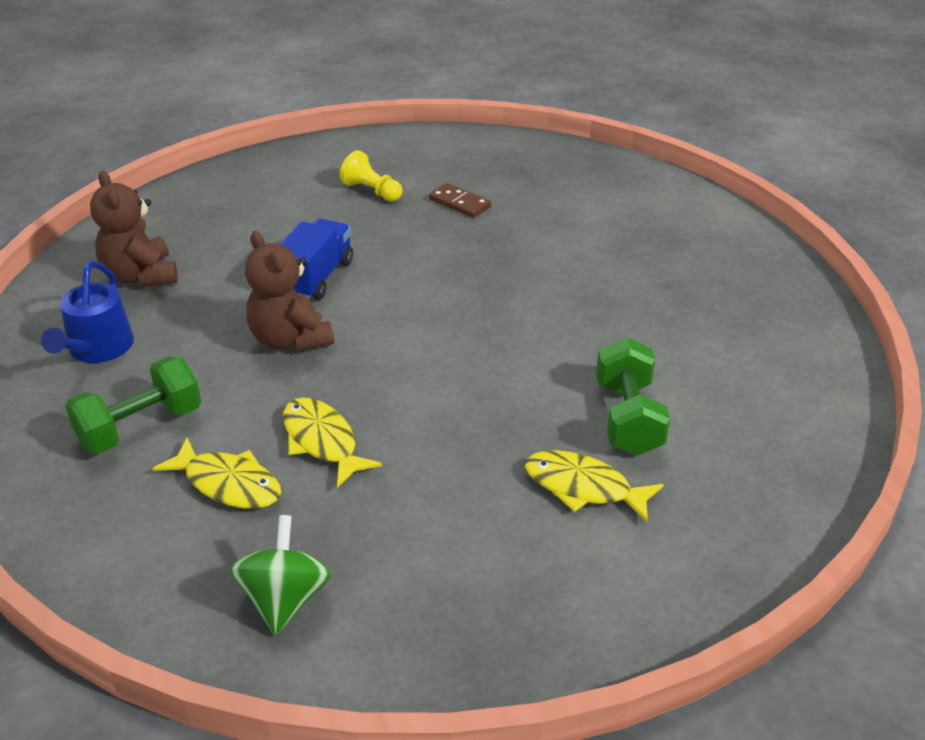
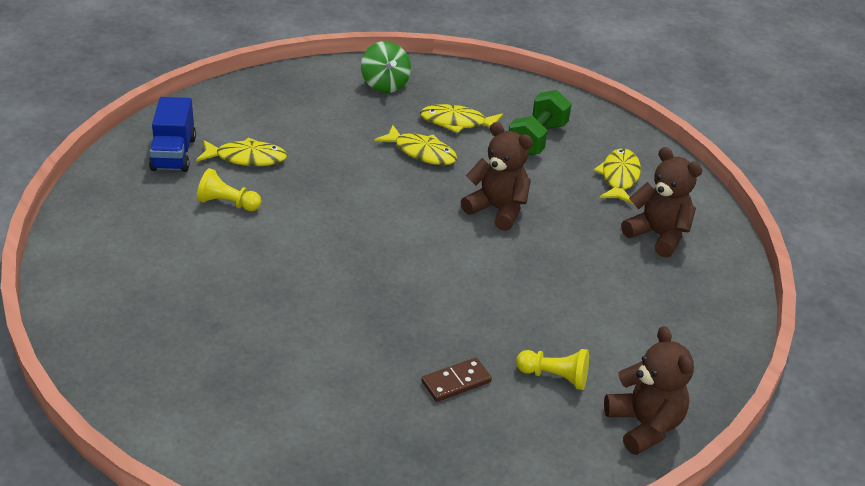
camera: 155 degrees right, 0 degrees up
(98, 348) = (619, 177): blue watering can -> yellow fish
(316, 277) = (523, 264): blue truck -> blue truck (174, 154)
(330, 153) = (644, 425): none -> brown teddy bear
(459, 203) = (456, 382): brown domino -> brown domino turned 45 degrees counterclockwise
(628, 418) = (227, 203): green dumbbell -> yellow pawn

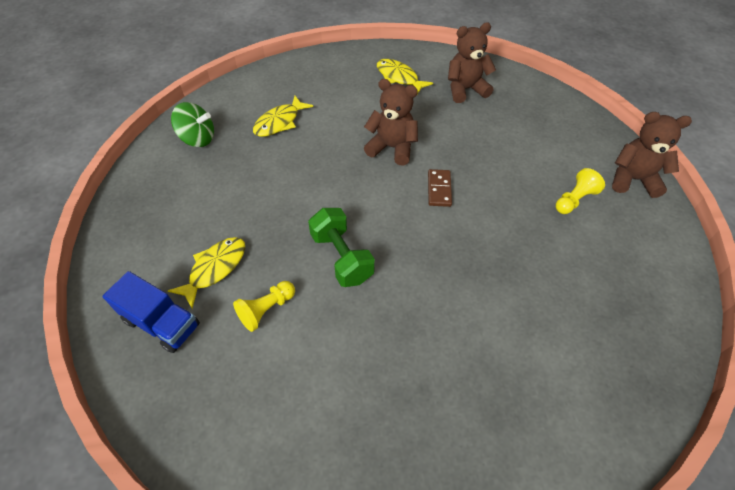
camera: 55 degrees left, 15 degrees up
(421, 152) = (298, 156): yellow fish -> none
(456, 382) = (559, 254): brown domino -> brown domino (439, 189)
(497, 210) = (392, 148): brown teddy bear -> brown teddy bear turned 45 degrees clockwise
(537, 139) = (331, 93): green dumbbell -> green dumbbell (342, 257)

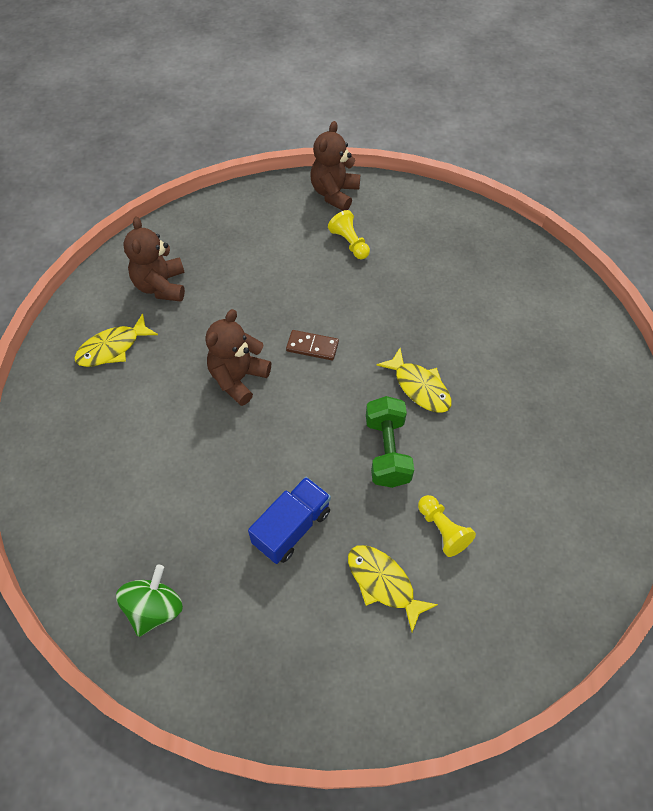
camera: 80 degrees left, 5 degrees up
(162, 323) = (448, 640): blue truck -> blue truck (292, 527)
(279, 122) = (154, 498): yellow fish -> yellow fish (419, 387)
(342, 257) = (387, 451): green dumbbell -> green dumbbell turned 75 degrees counterclockwise

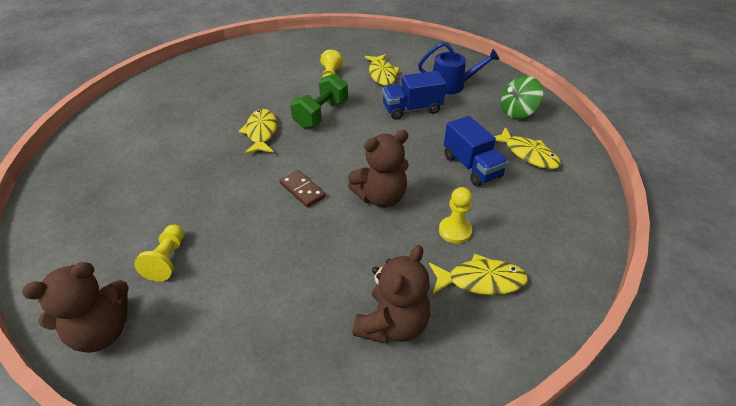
camera: 145 degrees left, 15 degrees down
(117, 525) = (528, 154): none -> yellow fish
(153, 380) = (455, 231): none -> yellow pawn
(172, 468) = (471, 166): none -> blue truck
(272, 619) = (451, 85): none -> blue watering can

